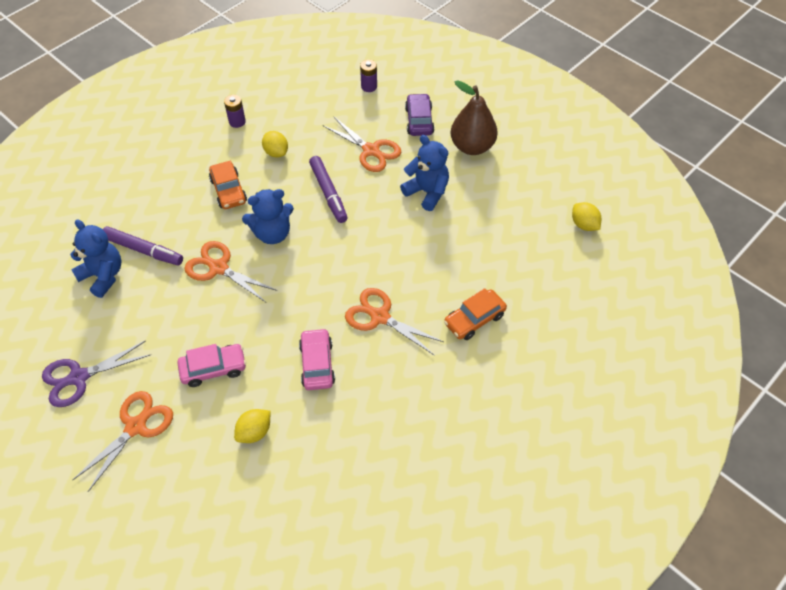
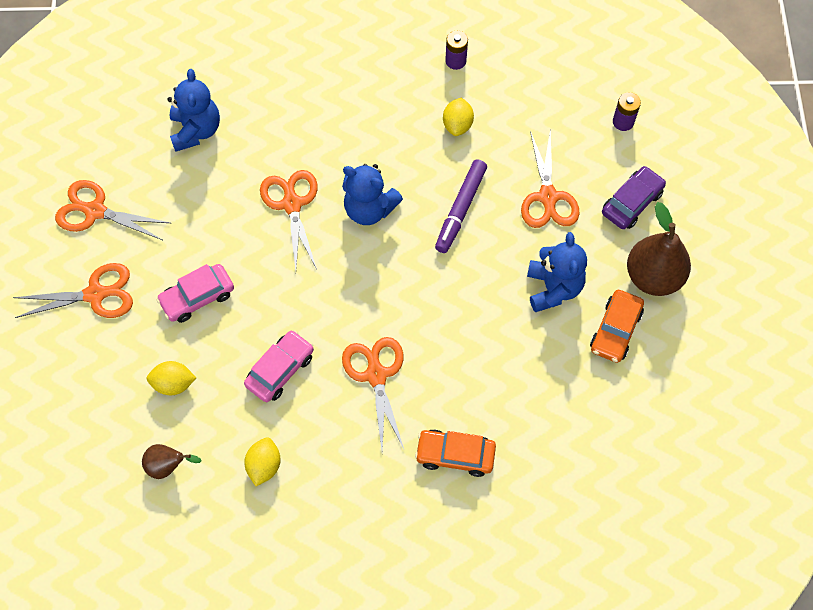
camera: 45 degrees right, 10 degrees up
(79, 377) = (95, 211): purple scissors -> orange scissors
(143, 250) = (249, 132): purple marker -> none
(213, 369) = (197, 297): pink car -> pink car turned 120 degrees clockwise
(228, 191) = (375, 131): orange car -> orange car (615, 330)
(306, 484) = (168, 466): none -> brown pear
(584, 225) = (670, 459): yellow lemon -> yellow lemon (264, 466)

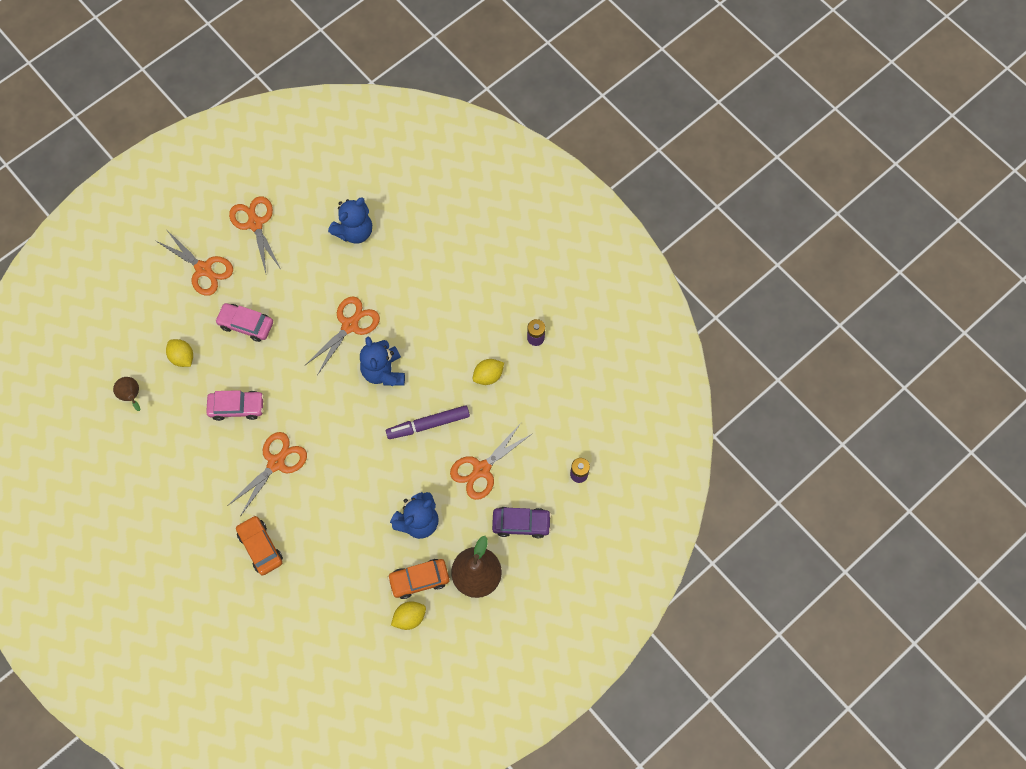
camera: 50 degrees right, 5 degrees up
(264, 466) = (171, 446): yellow lemon -> yellow lemon (409, 617)

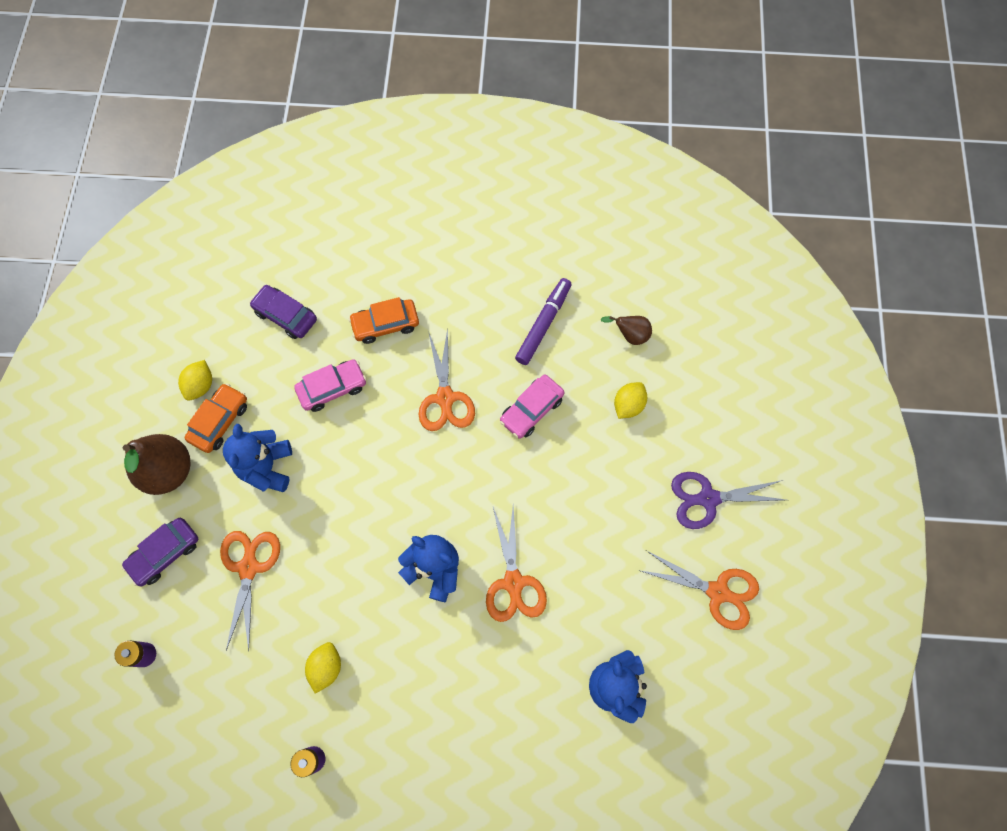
camera: 135 degrees right, 0 degrees up
(182, 357) = (628, 405): yellow lemon -> yellow lemon turned 60 degrees counterclockwise
(203, 269) = (708, 499): orange scissors -> purple scissors
(246, 324) = (609, 487): pink car -> pink car (332, 388)
(260, 547) = (385, 324): orange car -> orange car turned 150 degrees clockwise
(313, 616) = (286, 316): none -> purple car
(428, 424) = (341, 561): purple marker -> purple marker (543, 324)

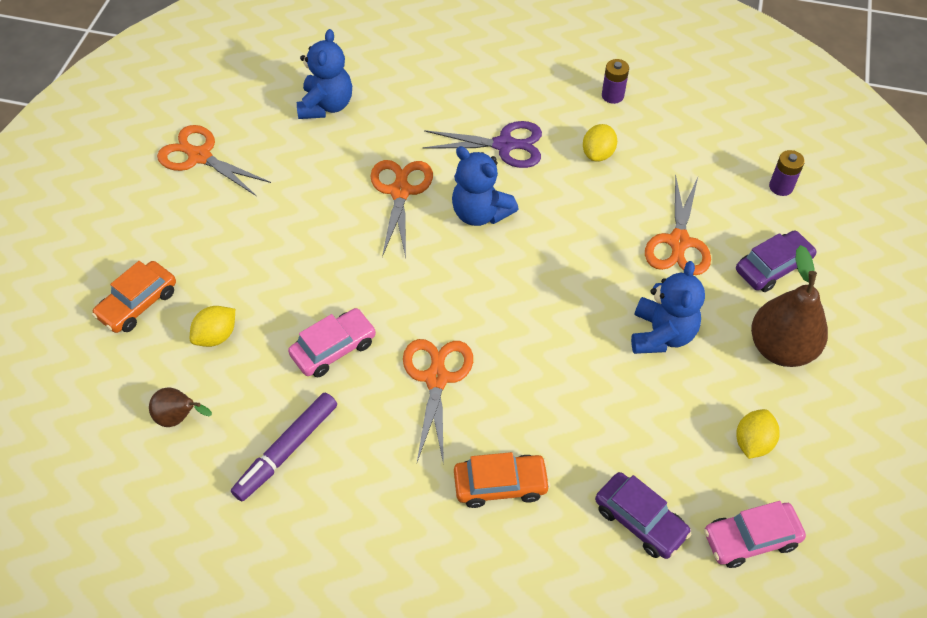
camera: 170 degrees left, 15 degrees down
(220, 421) = (723, 394): orange car -> orange car (138, 304)
(332, 388) = (578, 412): pink car -> pink car (750, 539)
(708, 499) = (170, 232): purple scissors -> purple scissors (504, 145)

